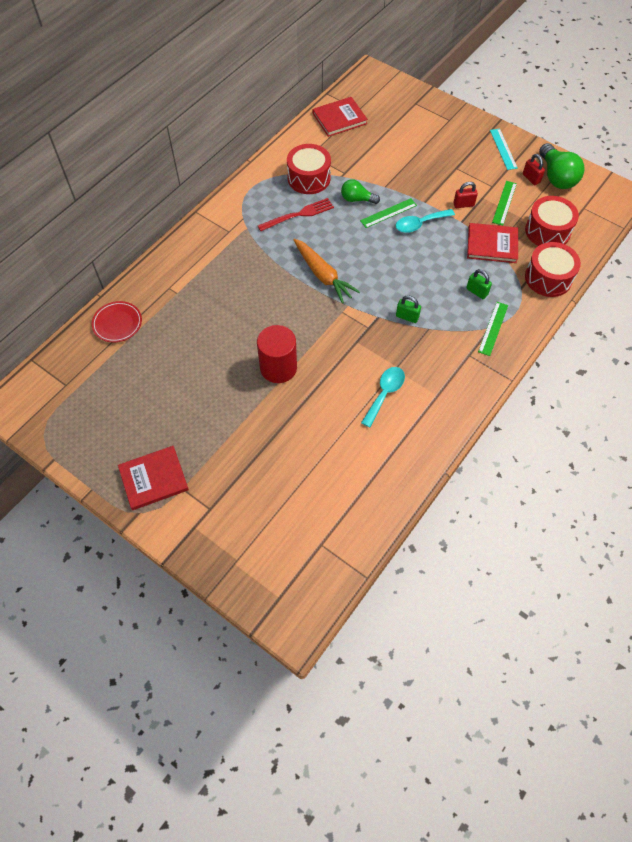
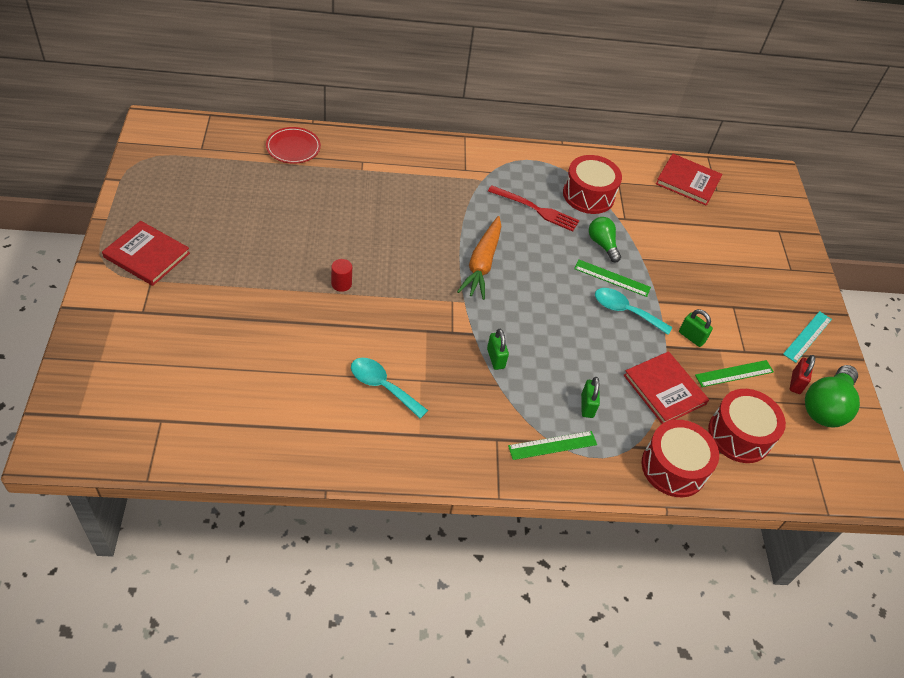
camera: 45 degrees right, 10 degrees down
(278, 368) = (341, 284): red cylinder -> red cylinder, size x0.47
(385, 393) = (382, 386): turquoise spoon -> turquoise spoon turned 135 degrees counterclockwise
(463, 204) = (691, 337): red padlock -> green padlock

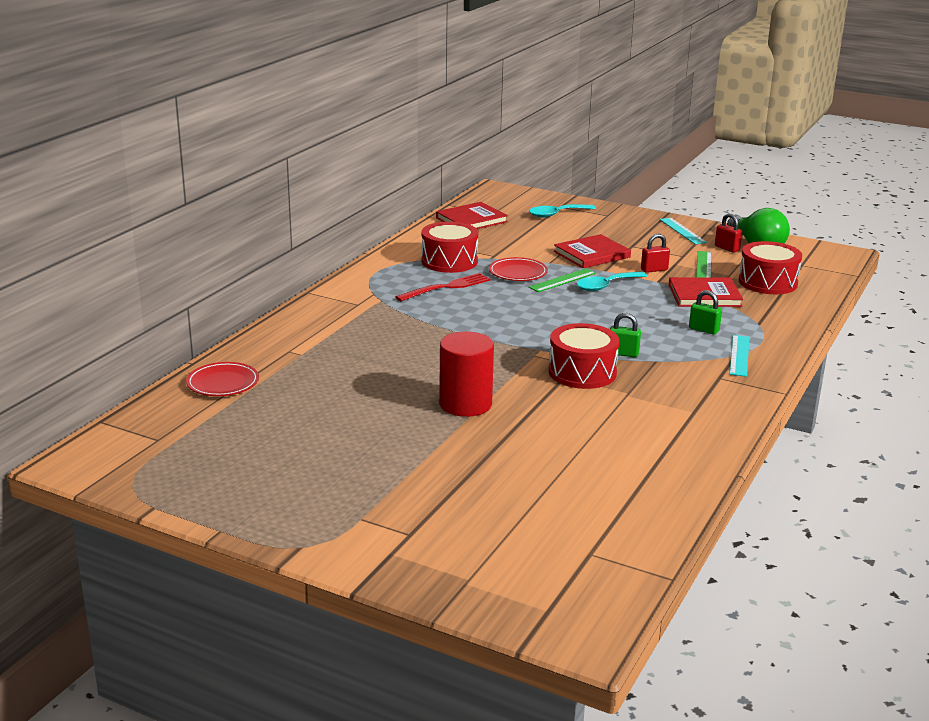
camera: 55 degrees left, 25 degrees down
(147, 255) = (315, 513): red book -> red book (592, 254)
(341, 284) = (465, 404): red cylinder -> red cylinder, size x2.15
(382, 386) = (622, 415): turquoise spoon -> turquoise spoon (556, 214)
(482, 264) = (497, 329): orange carrot -> none
(552, 445) = (739, 355): green ruler -> turquoise ruler
(602, 244) = (518, 273): green light bulb -> red plate
(673, 467) = (788, 315): red drum -> red drum (582, 372)
(691, 337) = (654, 270): green padlock -> red padlock

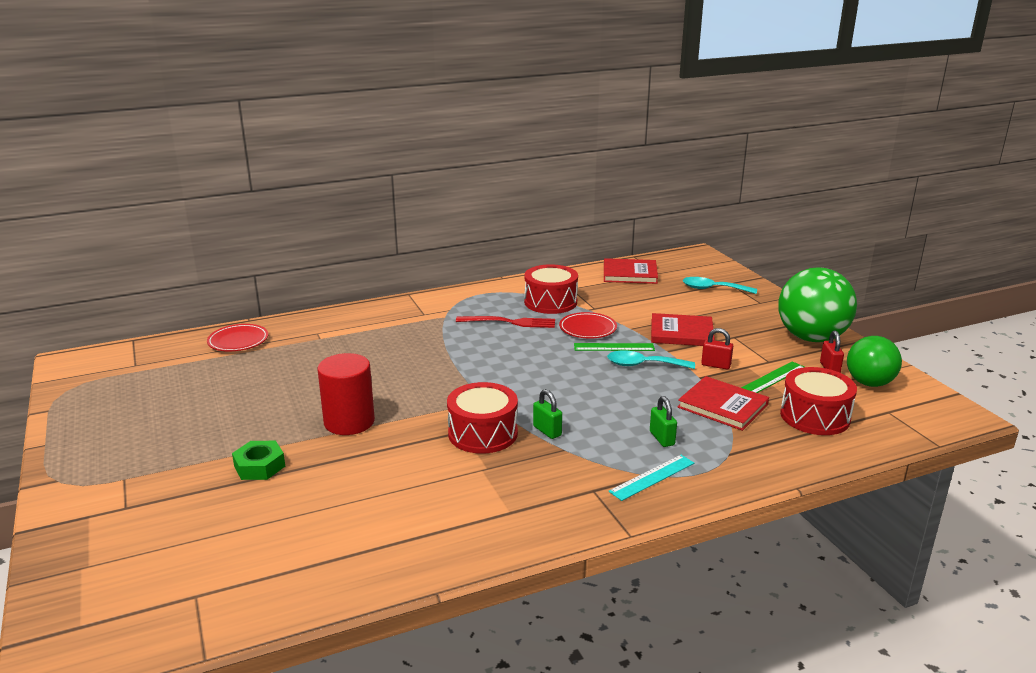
camera: 40 degrees right, 0 degrees up
(459, 461) = (259, 466): none -> green nut
(682, 231) = (811, 338): turquoise ruler -> green ball

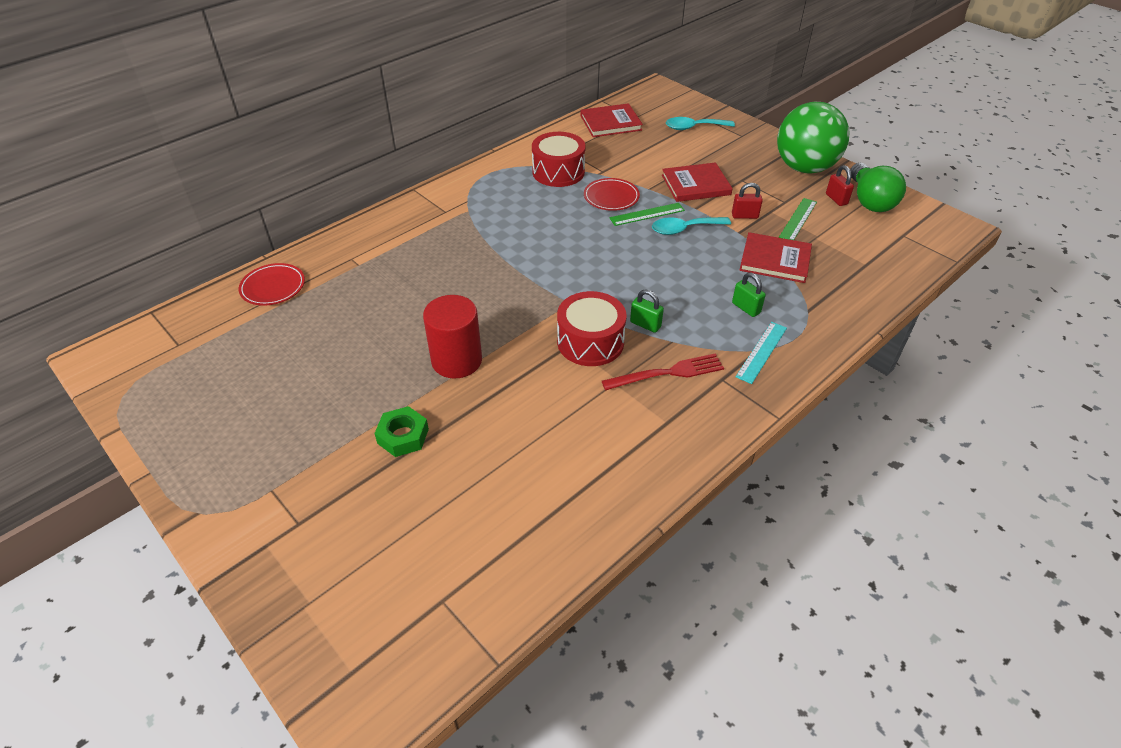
camera: 20 degrees left, 20 degrees up
(511, 322) = (536, 204): red fork -> red fork (668, 372)
(815, 416) = (852, 254): red drum -> none

